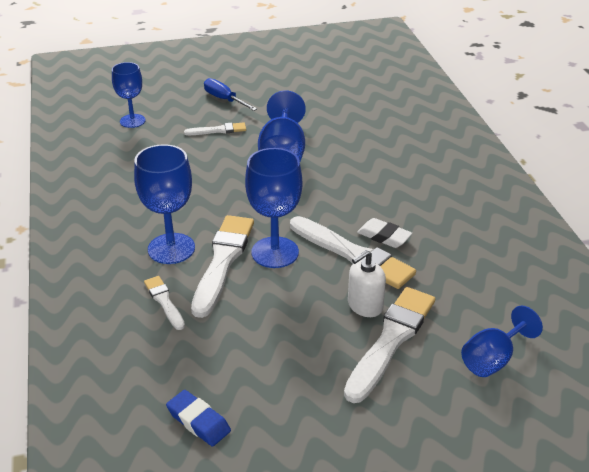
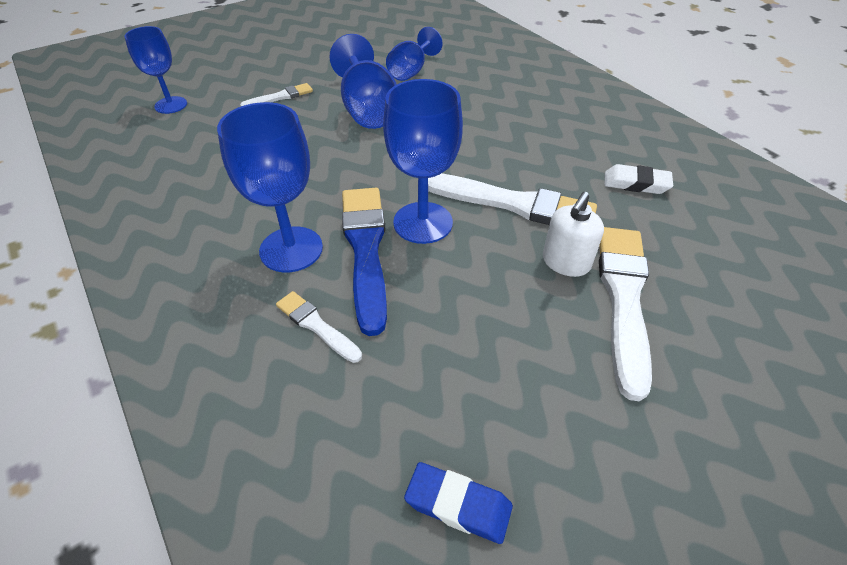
camera: 20 degrees left, 10 degrees up
(223, 261) = (365, 249): white brush -> blue brush
(224, 99) = (271, 64): blue screwdriver -> none
(384, 236) = (532, 175): white eraser -> white eraser (636, 184)
(492, 359) = (745, 290): blue goblet -> blue goblet (411, 71)

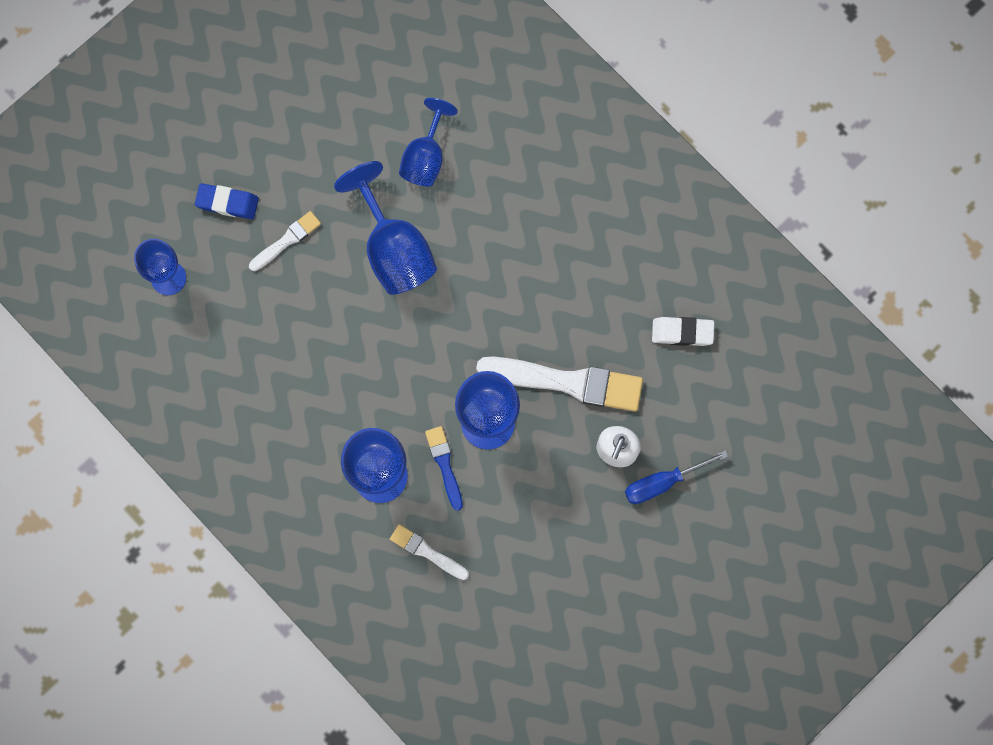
camera: 10 degrees left, 30 degrees up
(365, 249) = (444, 465): blue brush -> blue brush, size x0.51
(458, 505) = (554, 669): blue eraser -> blue eraser (227, 203)
(623, 298) = (662, 482): white brush -> blue screwdriver

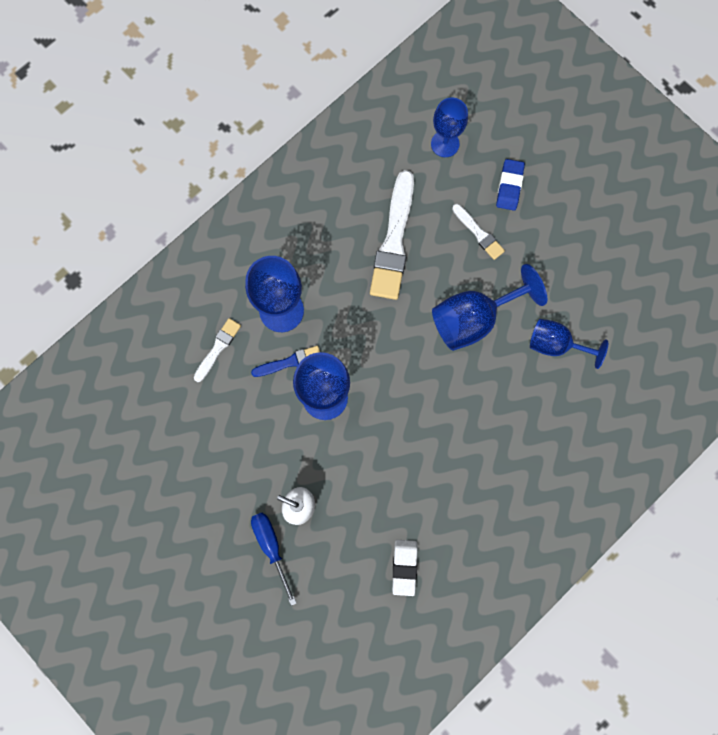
camera: 90 degrees right, 0 degrees up
(567, 382) = (359, 464): white brush -> white brush (394, 241)

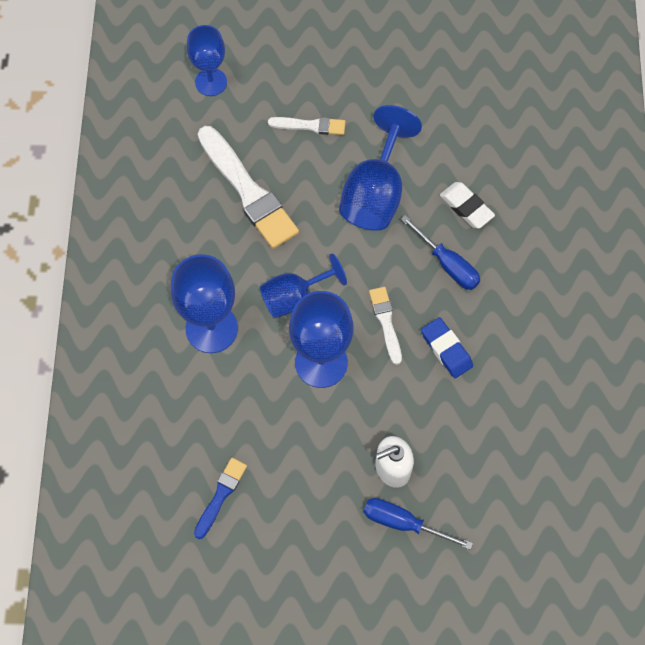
camera: 45 degrees left, 10 degrees down
(218, 348) = (188, 408): white brush -> white brush (386, 322)
(289, 362) = (262, 362): blue brush -> blue brush (221, 495)
(404, 567) = (525, 432): white eraser -> white eraser (466, 207)
(470, 411) = (447, 264): none -> blue screwdriver
(509, 186) = (297, 70): blue eraser -> blue eraser (446, 349)
(555, 344) = (458, 155): blue goblet -> blue goblet (294, 297)

